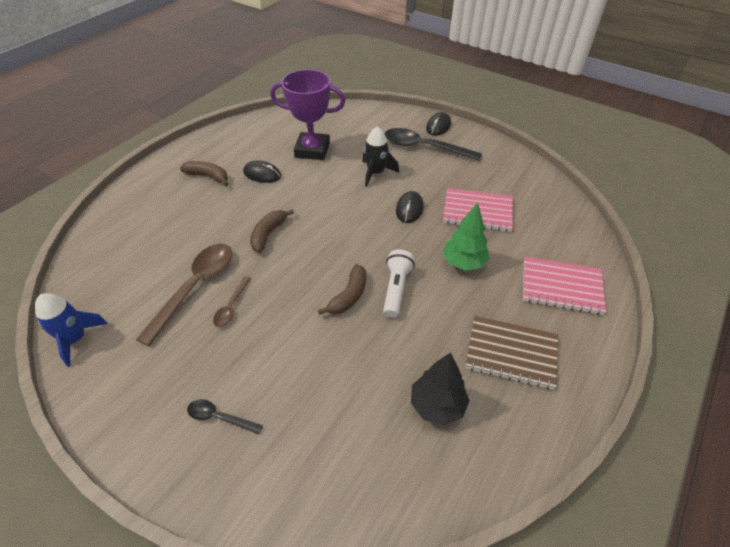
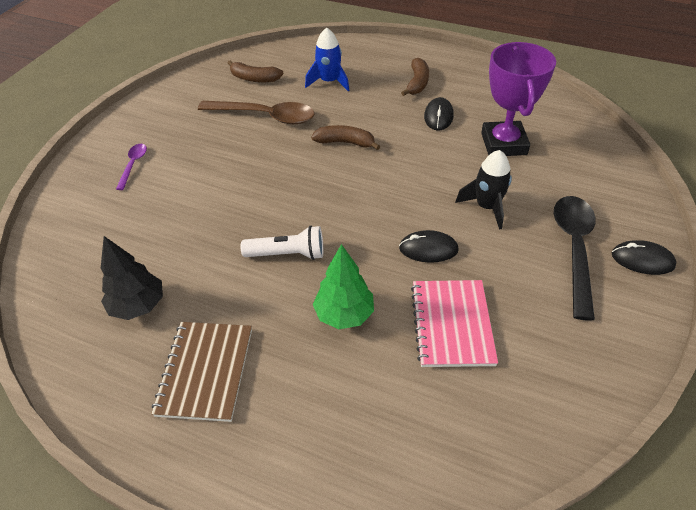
camera: 80 degrees right, 0 degrees up
(76, 339) = (204, 75): blue rocket -> blue rocket (329, 82)
(219, 417) = (133, 165): black spoon -> purple spoon
(231, 307) = (245, 142): brown spoon -> none
(349, 296) = (271, 217): brown banana -> brown banana (254, 78)
(561, 287) = (323, 434): pink notebook -> none

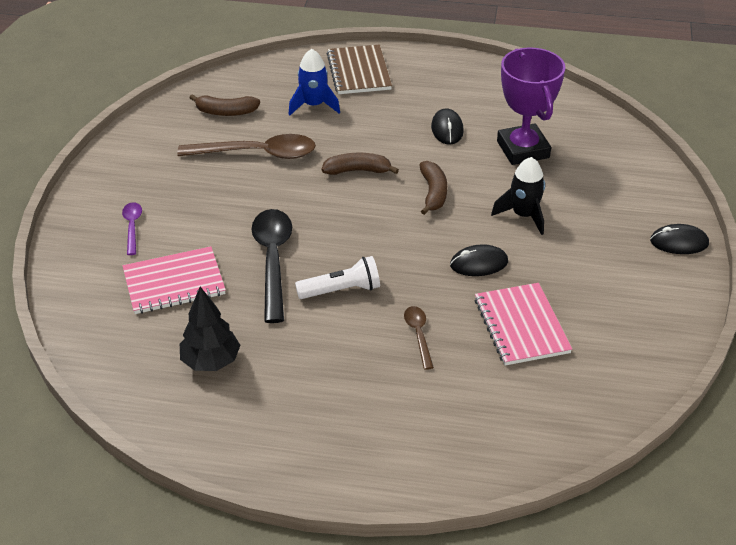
camera: 15 degrees left, 5 degrees down
(143, 221) = (174, 282): none -> pink notebook
(205, 371) = (306, 405): brown notebook -> brown notebook (359, 71)
(344, 314) = (418, 335): green tree -> brown spoon
(417, 83) = (412, 95): brown banana -> brown banana (433, 193)
(574, 249) = (615, 242): black spoon -> black spoon (273, 260)

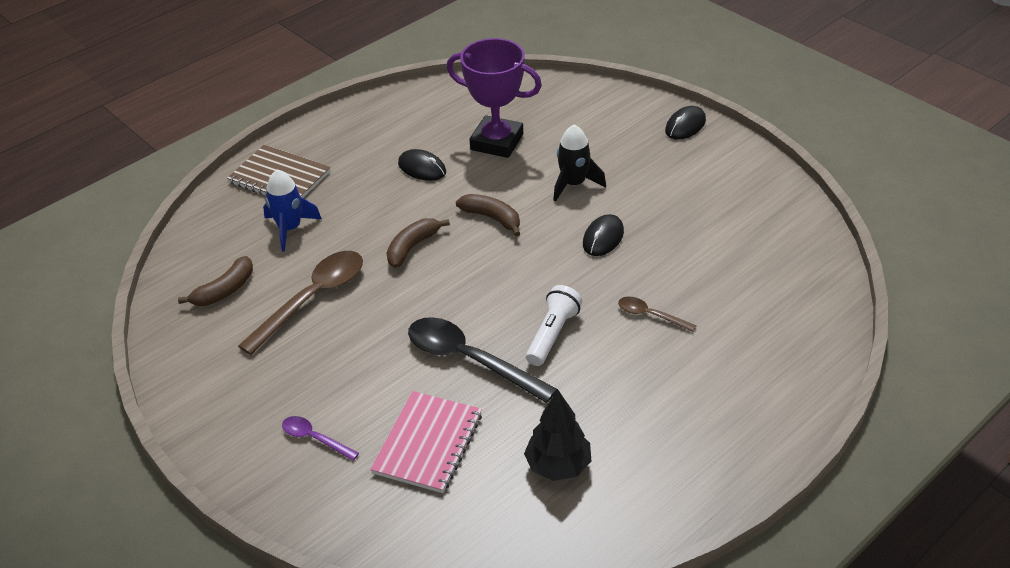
camera: 50 degrees left, 0 degrees up
(521, 326) = (694, 252): pink notebook -> none

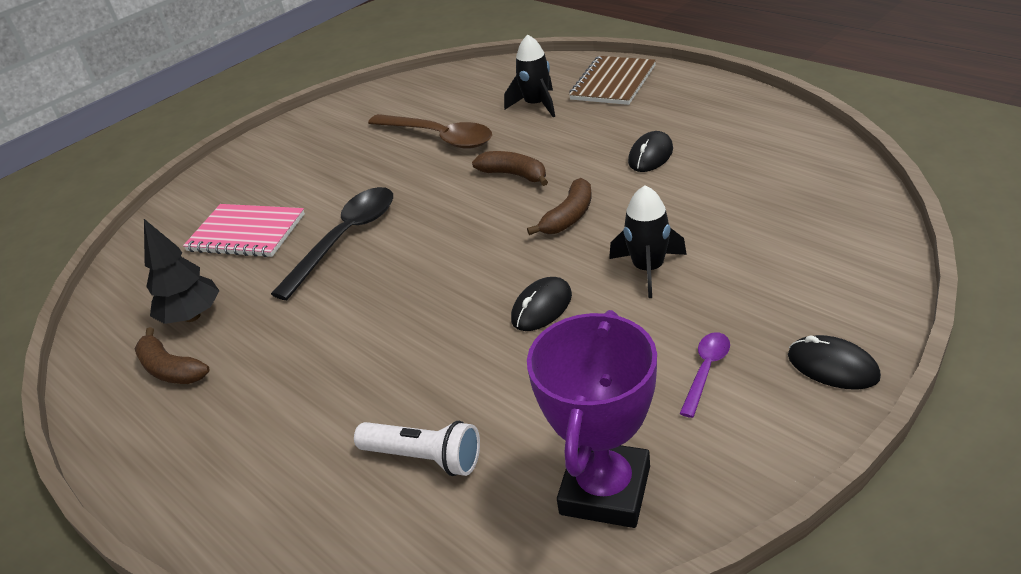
camera: 90 degrees right, 5 degrees down
(224, 290) = (451, 95): brown banana -> brown banana (170, 369)
(290, 228) = (536, 105): blue rocket -> black rocket
(314, 438) = (271, 175): purple spoon -> purple spoon (706, 370)
(497, 142) = (719, 196): purple trophy -> purple trophy (605, 490)
(552, 334) = (374, 288): white flashlight -> white flashlight (424, 457)
(603, 238) = (541, 307): black mouse -> black mouse turned 75 degrees counterclockwise
(650, 315) = (397, 363): brown spoon -> none

